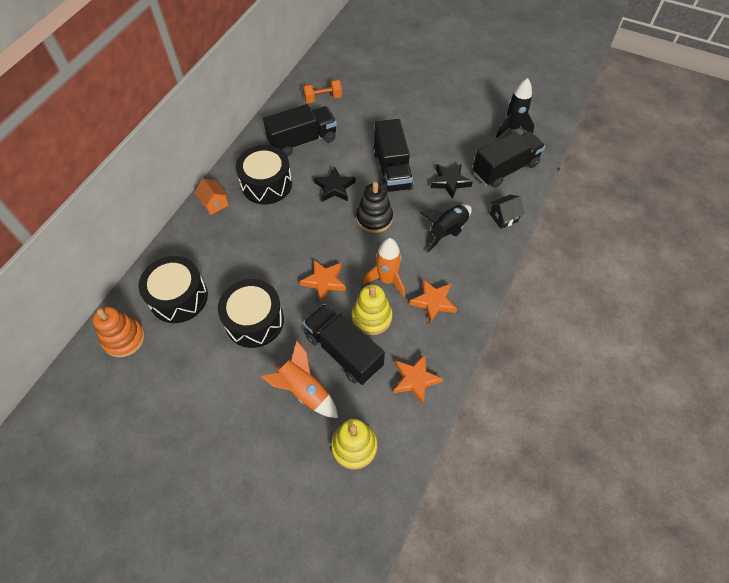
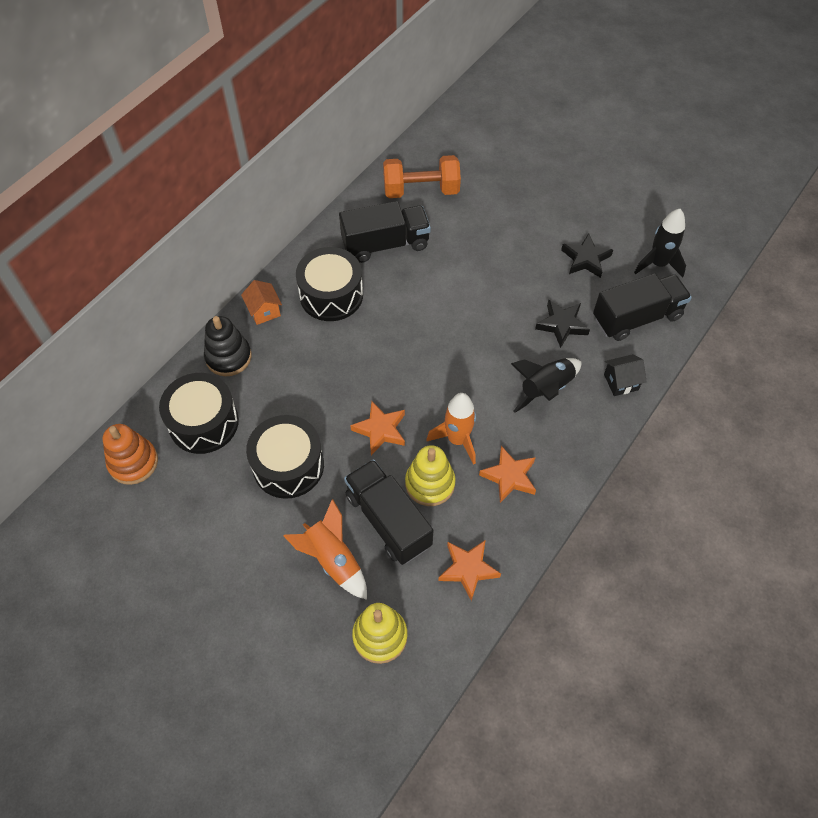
camera: 10 degrees right, 0 degrees up
(323, 98) = (421, 190): orange dumbbell -> orange dumbbell, size x1.57
(334, 187) = (414, 311): black star -> black star (585, 259)
(374, 218) = (456, 359): black stacking toy -> black stacking toy (228, 357)
(392, 170) = (491, 298): black truck -> none

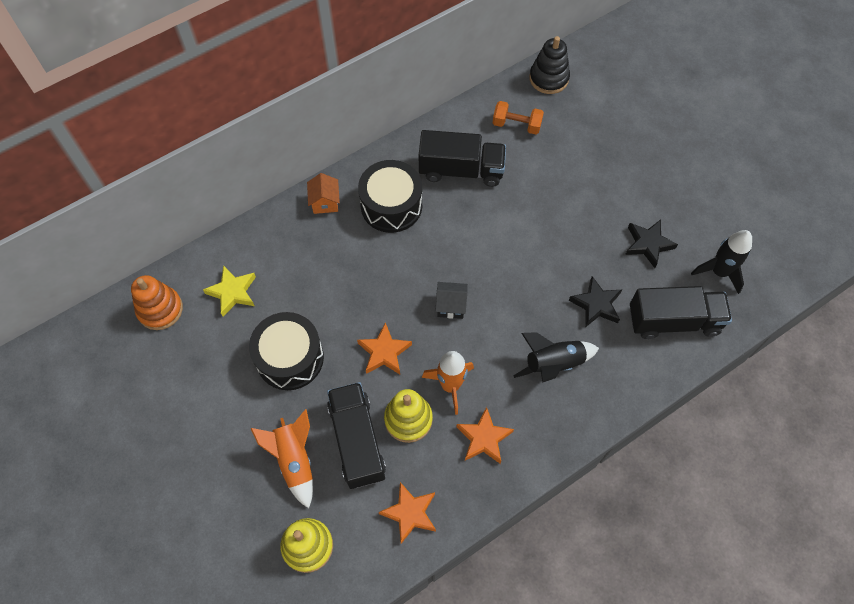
camera: 20 degrees right, 5 degrees up
(203, 422) = (232, 292): black drum -> yellow star
(228, 357) = (277, 237): black stacking toy -> black stacking toy (548, 78)
(421, 190) = (516, 125): orange dumbbell -> orange dumbbell, size x0.64
(621, 382) = (629, 381): black house -> black house (451, 306)

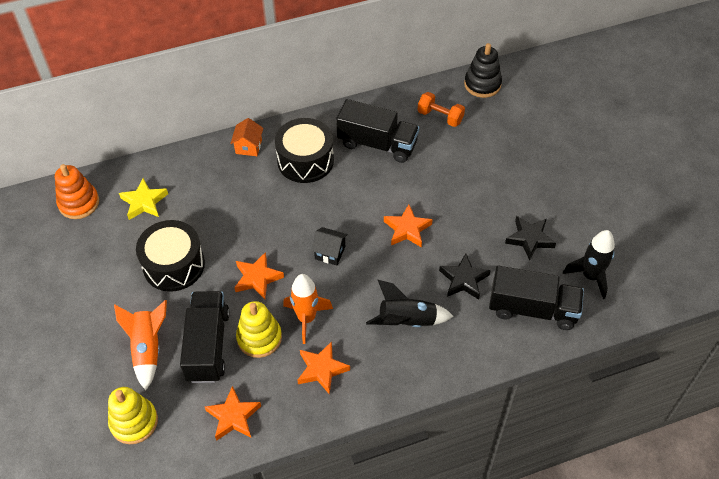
camera: 15 degrees right, 10 degrees down
(522, 261) = (407, 229): none -> orange star

